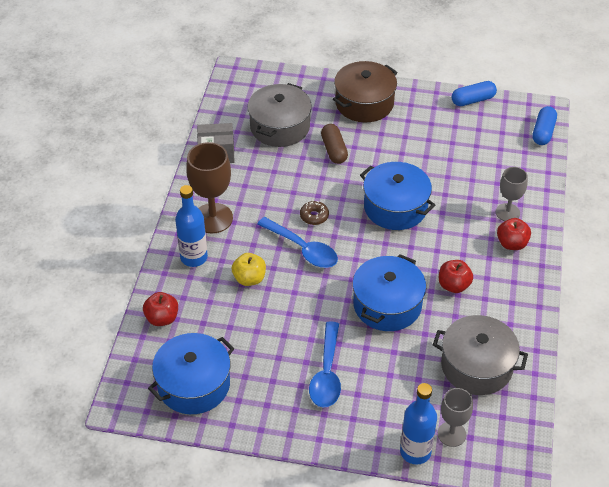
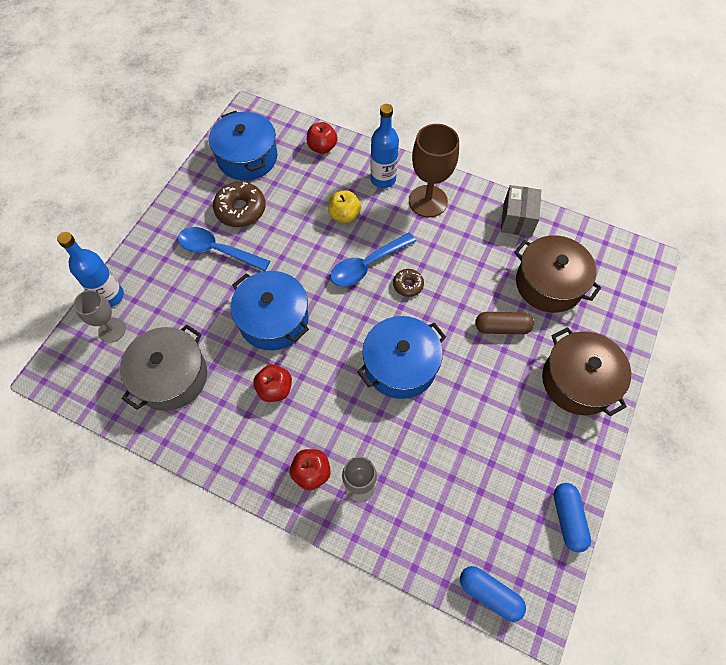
camera: 105 degrees right, 15 degrees up
(268, 369) = (240, 210): none -> brown donut
(280, 127) = (549, 283): grey pot -> brown pot

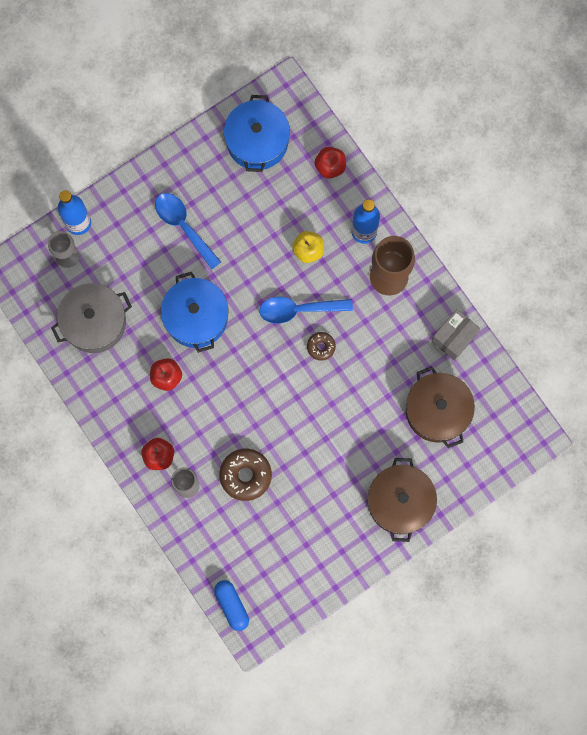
camera: 30 degrees right, 15 degrees up
(240, 210) = (223, 195): brown donut -> brown donut (245, 475)
(400, 365) = (272, 412): blue pot -> none
(502, 327) = (372, 426): brown capsule -> none
(568, 518) = (319, 591): blue capsule -> none

